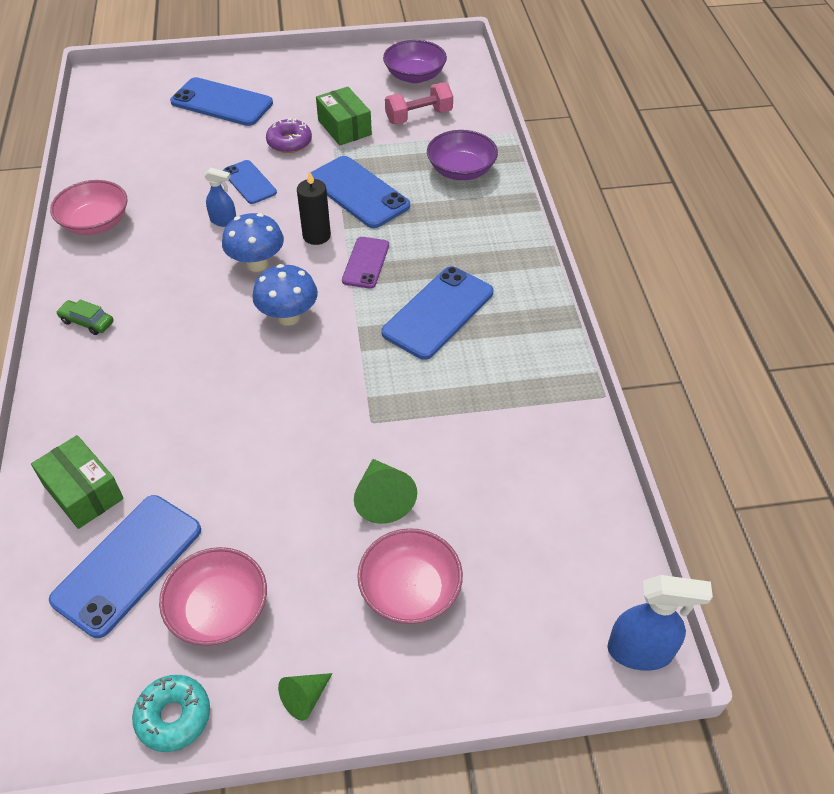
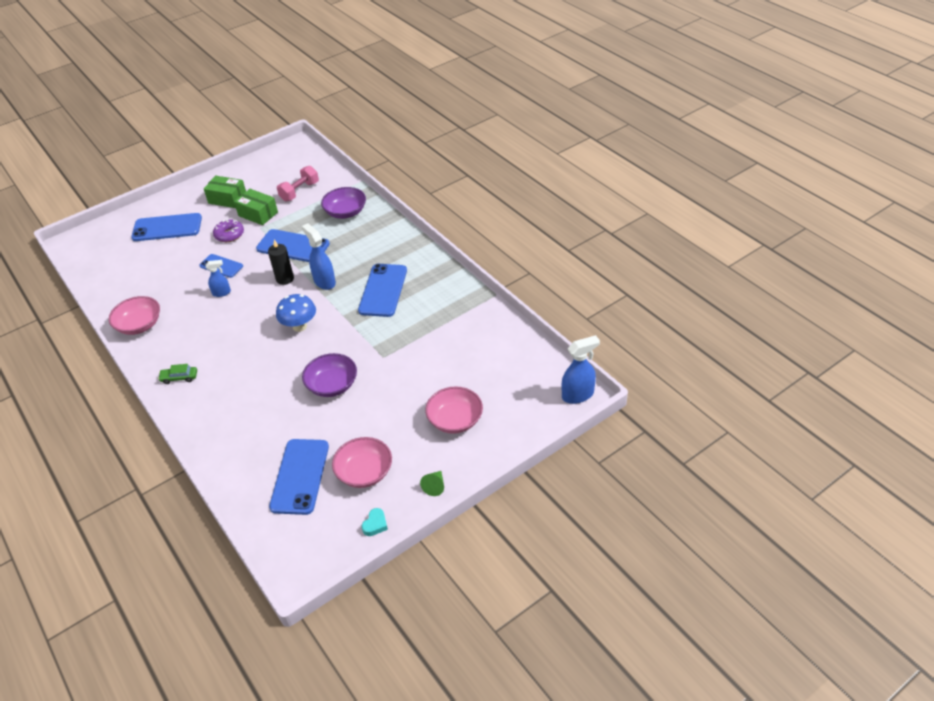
camera: 25 degrees left, 5 degrees down
(83, 492) = (247, 457): green box -> green box (227, 199)
(174, 716) = (375, 524): turquoise donut -> turquoise heart
(257, 264) = (260, 307): blue mushroom -> none
(366, 263) = (324, 281): purple phone -> blue spray bottle
(382, 498) = (414, 388): green cone -> none
(415, 76) = (280, 169): purple bowl -> purple bowl (332, 385)

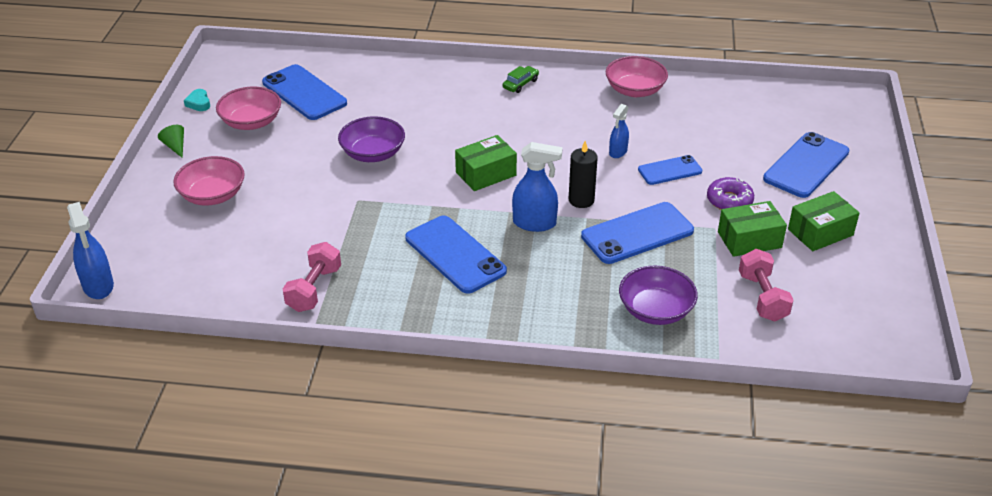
camera: 130 degrees right, 5 degrees down
(299, 326) = (486, 174): blue mushroom -> green box
(470, 316) = (314, 289): none -> pink dumbbell
(578, 395) = (98, 286): blue spray bottle -> blue spray bottle turned 45 degrees counterclockwise

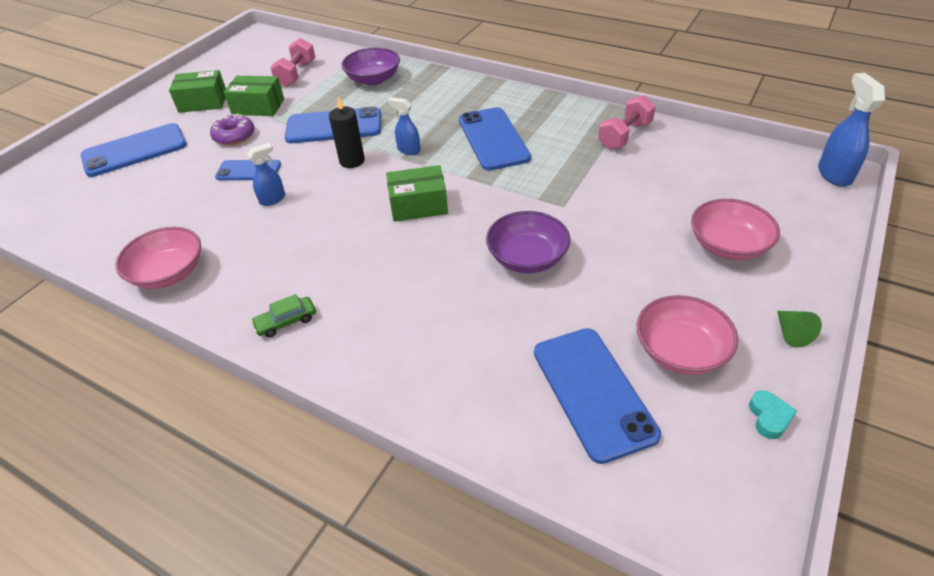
camera: 155 degrees left, 5 degrees up
(535, 223) = (408, 150): blue spray bottle -> blue spray bottle, size x0.62

